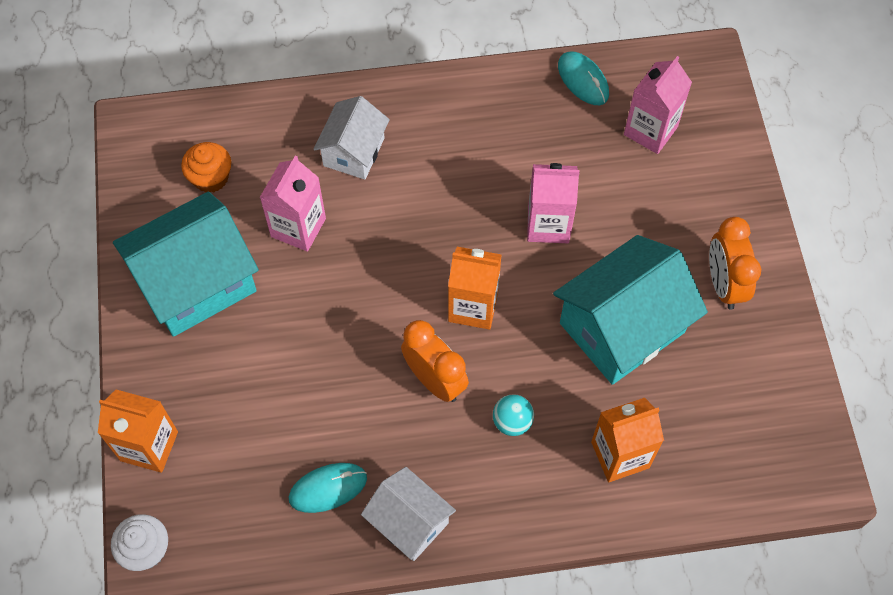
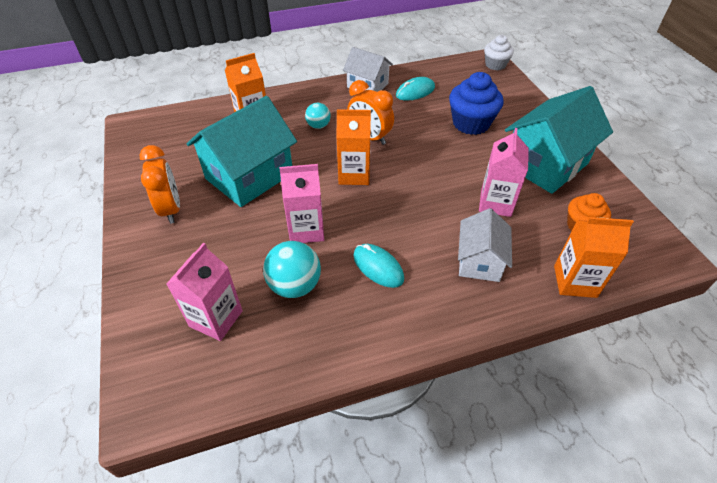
camera: 170 degrees right, 15 degrees down
(149, 446) = (520, 95): orange carton -> orange carton (574, 281)
(265, 386) = (471, 123): none -> blue cupcake
(567, 154) = (295, 285): none -> turquoise ball
(583, 80) = (282, 361): turquoise mouse -> turquoise mouse (378, 267)

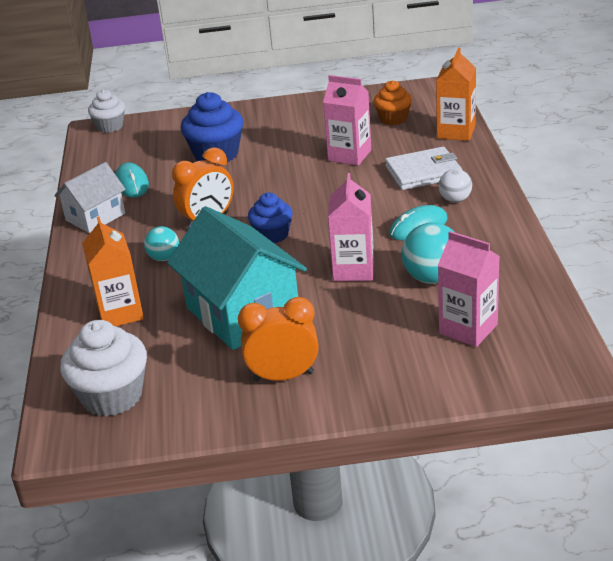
camera: 75 degrees left, 15 degrees down
(166, 135) = (112, 396): none -> white cupcake
(354, 174) = (272, 235): orange carton -> blue cupcake
(432, 292) = (455, 200): none -> white ball
(479, 261) = (423, 172): white house -> white wallet
(545, 164) = (303, 122): turquoise house -> none

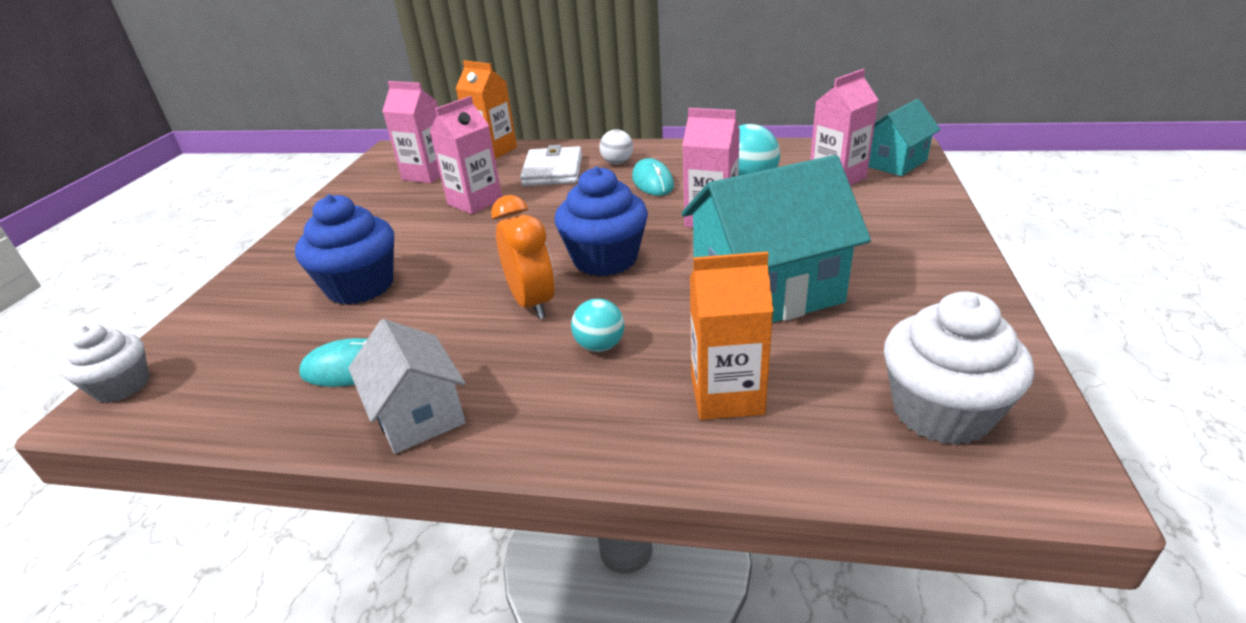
camera: 75 degrees left, 0 degrees up
(272, 235) = (605, 259): blue cupcake -> blue cupcake, size x1.58
(283, 376) = (903, 273): orange clock -> none
(393, 119) = (427, 174): orange cupcake -> pink carton
(526, 364) = (894, 162): none -> turquoise house

